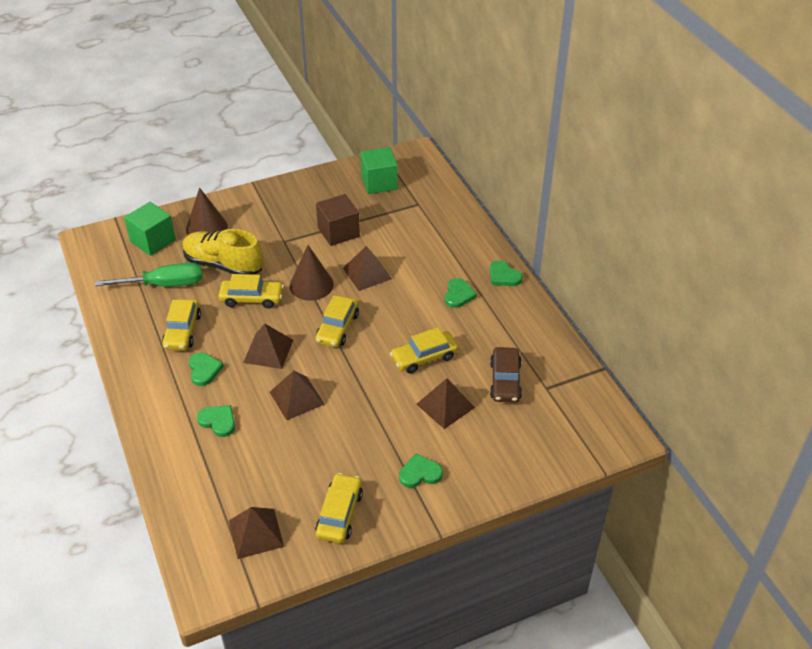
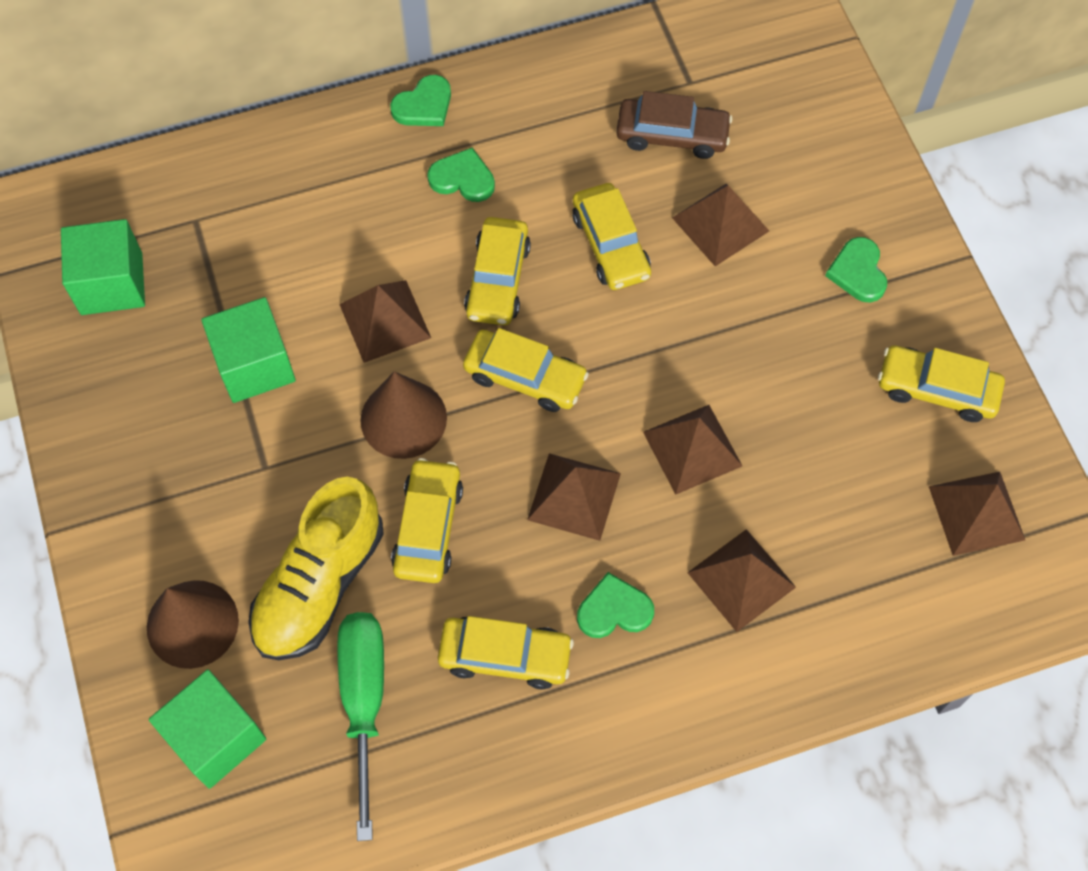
camera: 85 degrees left, 20 degrees up
(218, 421) = (741, 579): green heart -> brown pyramid
(338, 232) = (255, 365): brown cube -> green cube
(396, 313) = (497, 279): none -> yellow car

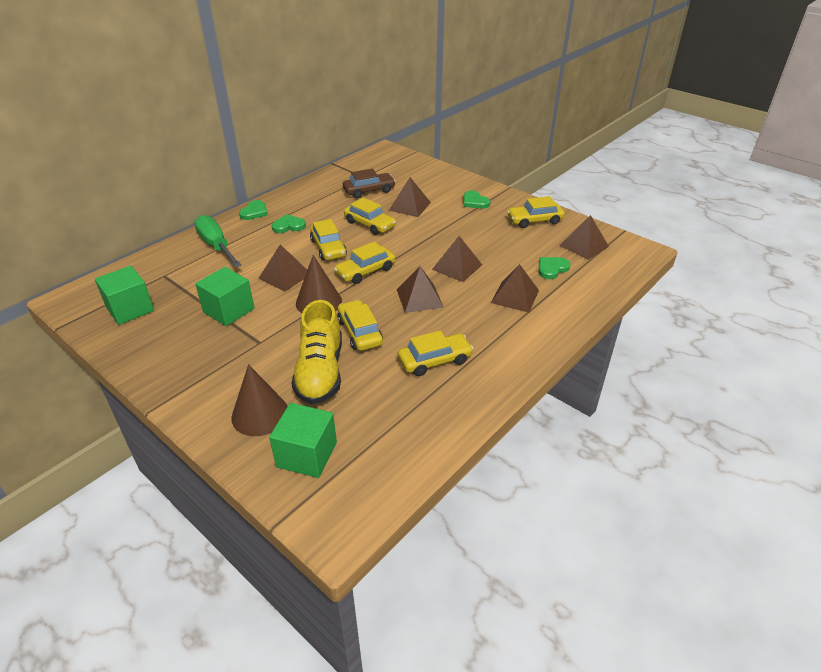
camera: 30 degrees left, 25 degrees down
(364, 701) = (378, 405): green screwdriver -> green screwdriver (216, 246)
(525, 377) = (365, 271): yellow car -> yellow car turned 150 degrees clockwise
(614, 610) = (470, 326): green heart -> green heart (552, 269)

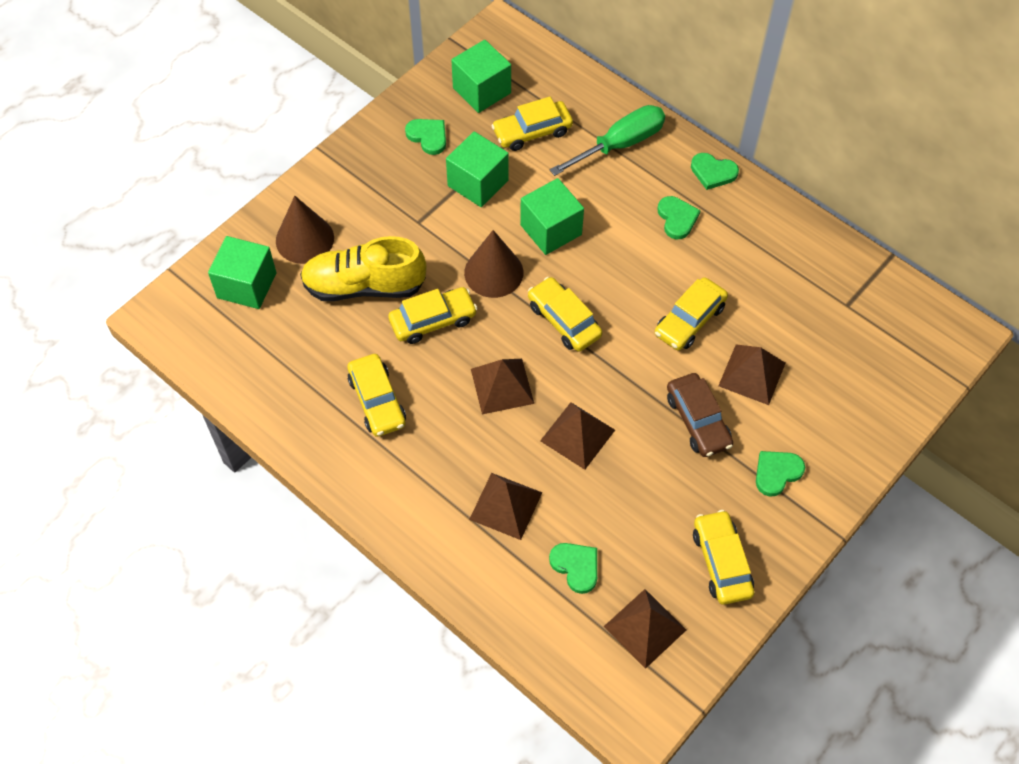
camera: 90 degrees right, 20 degrees up
(167, 338) = (428, 136): none -> green heart
(285, 276) = (551, 230): brown pyramid -> green cube
(328, 248) = (620, 272): yellow car -> yellow car (532, 132)
(369, 190) = (798, 315): brown car -> brown car (698, 420)

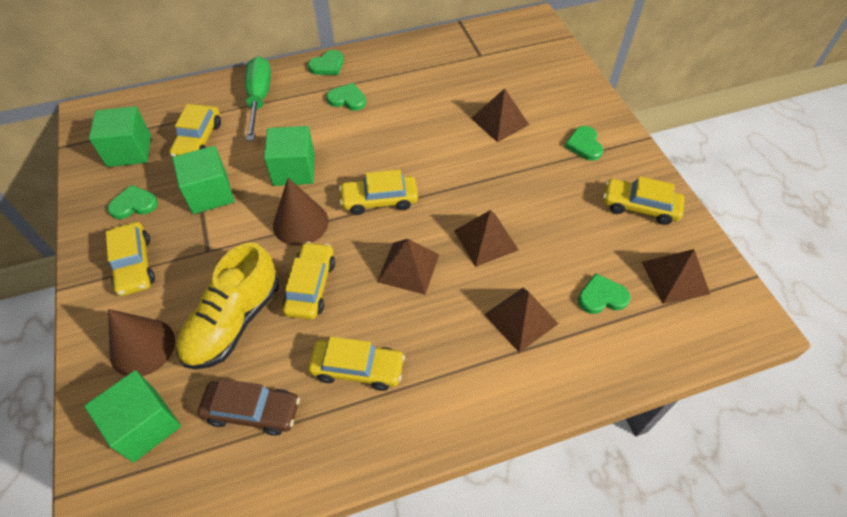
camera: 60 degrees left, 5 degrees down
(689, 320) = (434, 131): yellow car -> yellow car (134, 264)
(698, 420) = (518, 165): brown car -> brown car (252, 411)

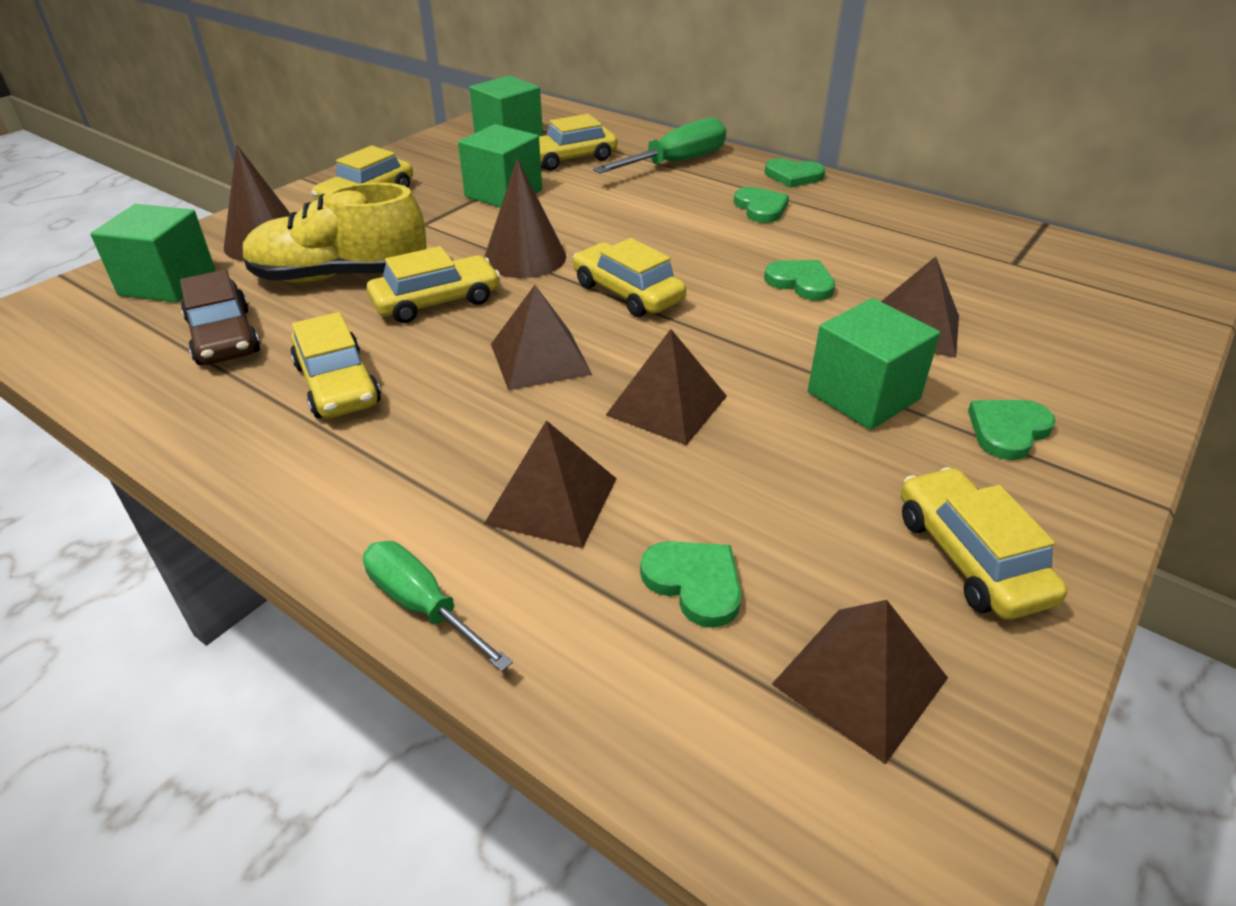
camera: 55 degrees right, 15 degrees down
(134, 204) = (443, 166): green heart -> green heart (801, 282)
(294, 170) = (600, 222): green cube -> green cube (863, 395)
(556, 399) = (422, 605): none -> green screwdriver

